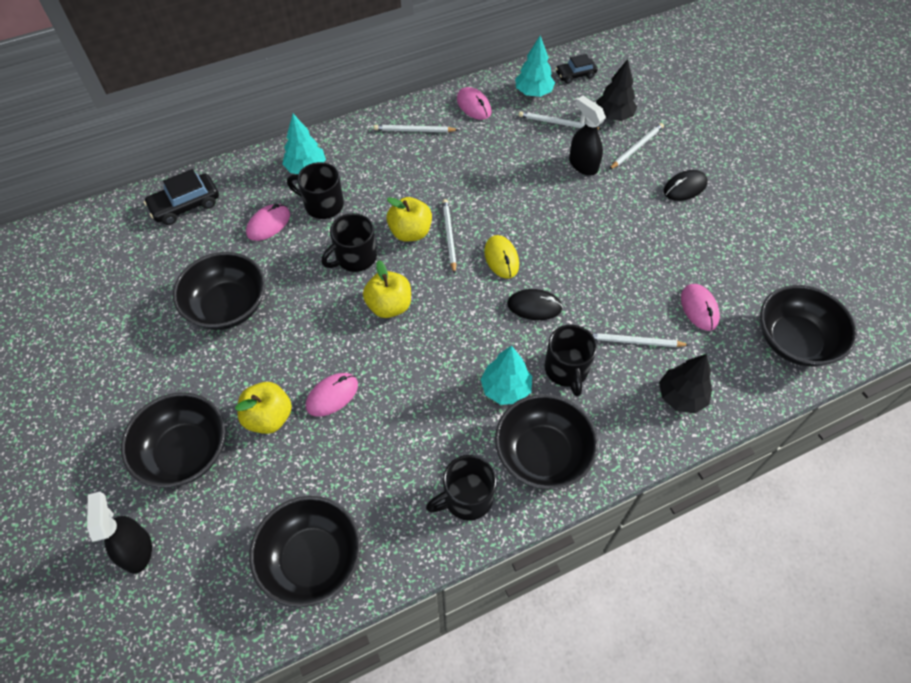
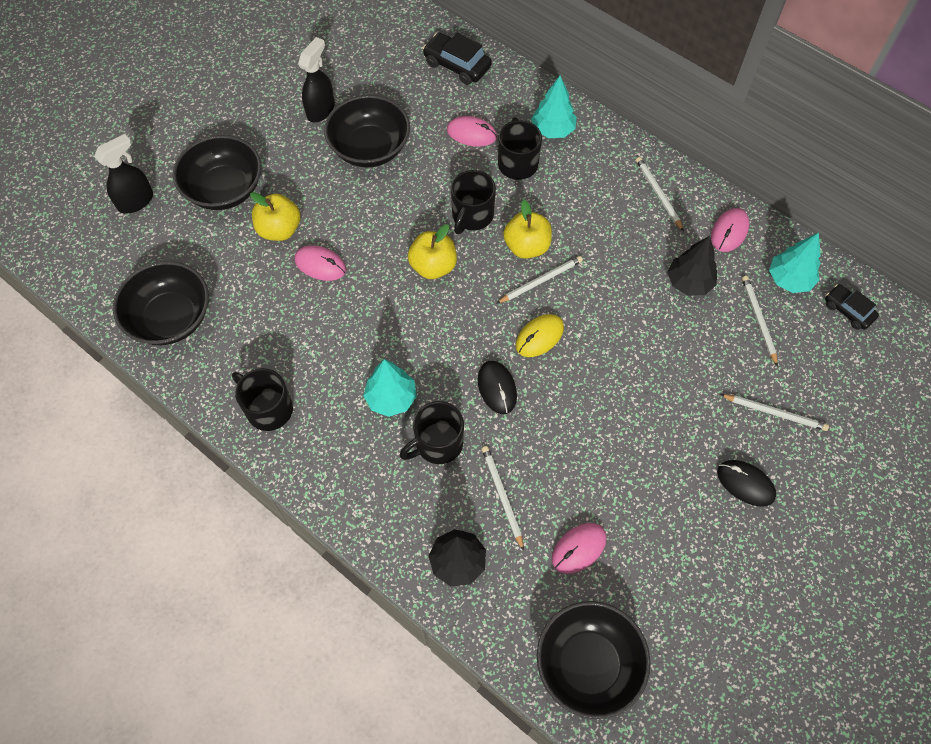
camera: 65 degrees right, 5 degrees up
(355, 257) = (472, 216): black mug -> black mug turned 90 degrees counterclockwise
(542, 454) = (337, 455): black bowl -> none
(583, 165) = (712, 367): black spray bottle -> black spray bottle (321, 110)
(613, 116) = (809, 373): black tree -> black tree (689, 282)

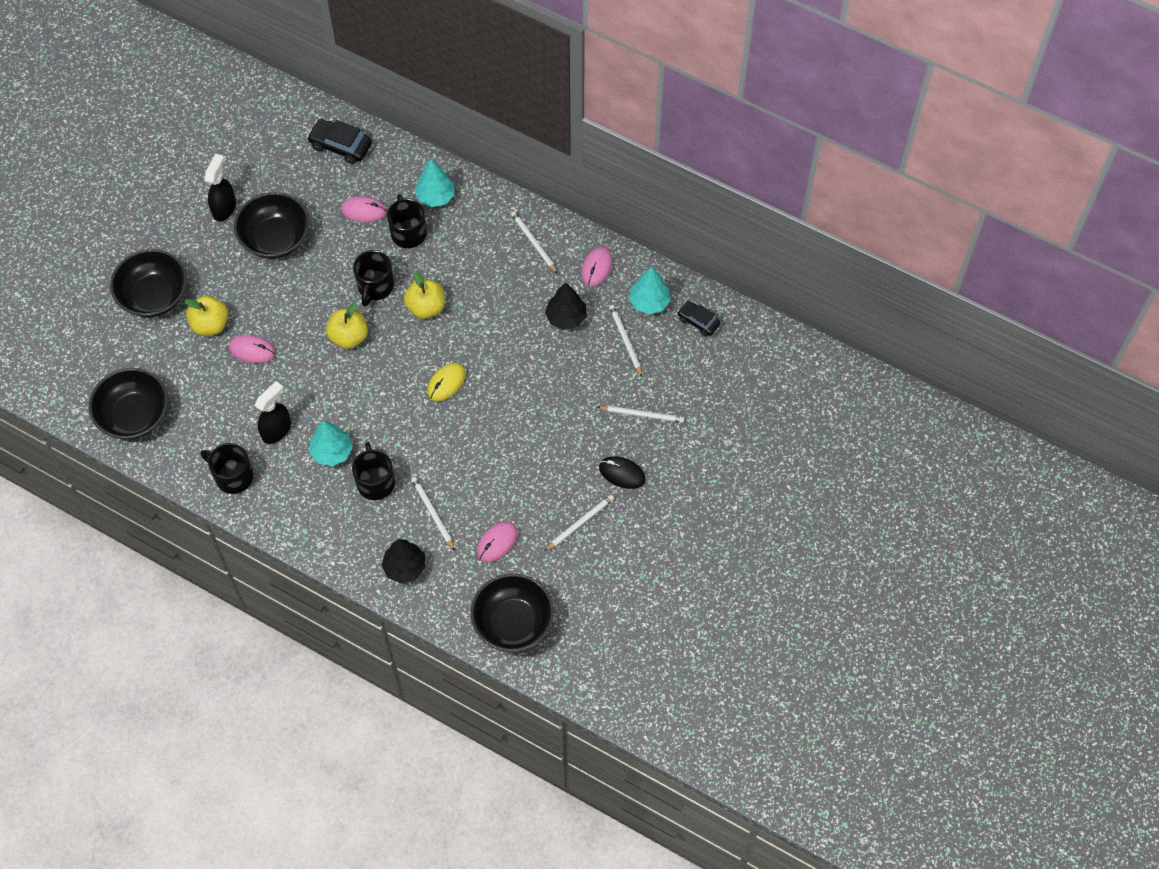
camera: 10 degrees left, 0 degrees up
(136, 201) = (78, 318): black spray bottle -> black spray bottle (276, 430)
(437, 444) = (375, 482): black mug -> black mug turned 120 degrees clockwise
(497, 388) = (417, 430): black mouse -> none
(540, 281) = (441, 335): white pencil -> white pencil (580, 523)

